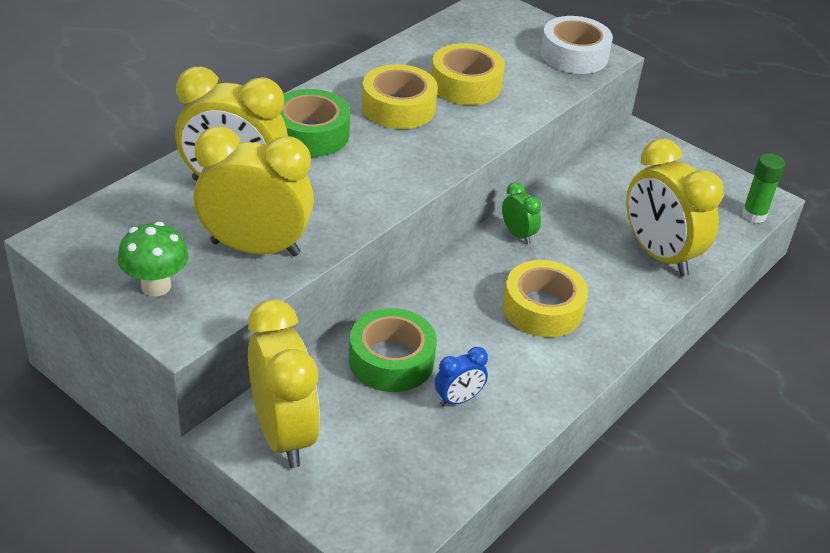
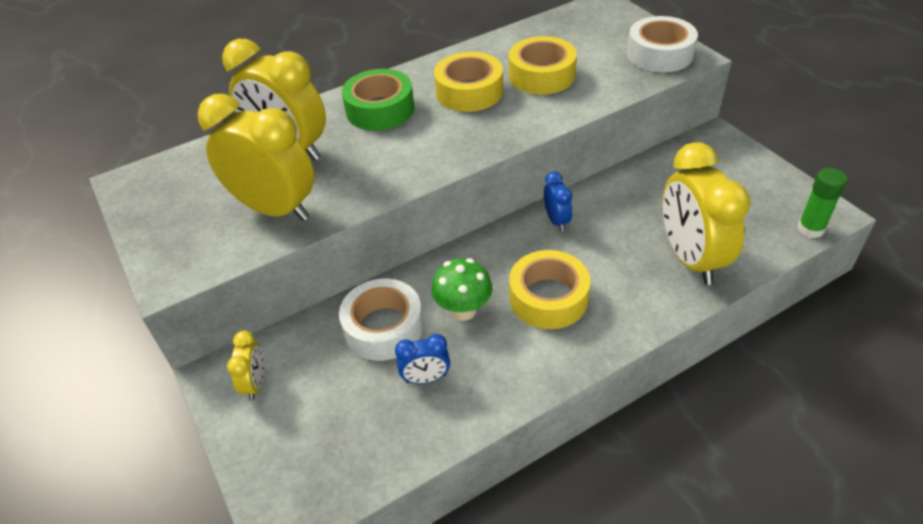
camera: 25 degrees right, 5 degrees up
(156, 286) = (175, 233): green mushroom -> green mushroom (463, 310)
(283, 434) = (255, 383): yellow clock -> yellow clock, size x0.46
(391, 360) = (383, 327): green tape -> white tape
(518, 234) = (556, 220): green clock -> blue clock

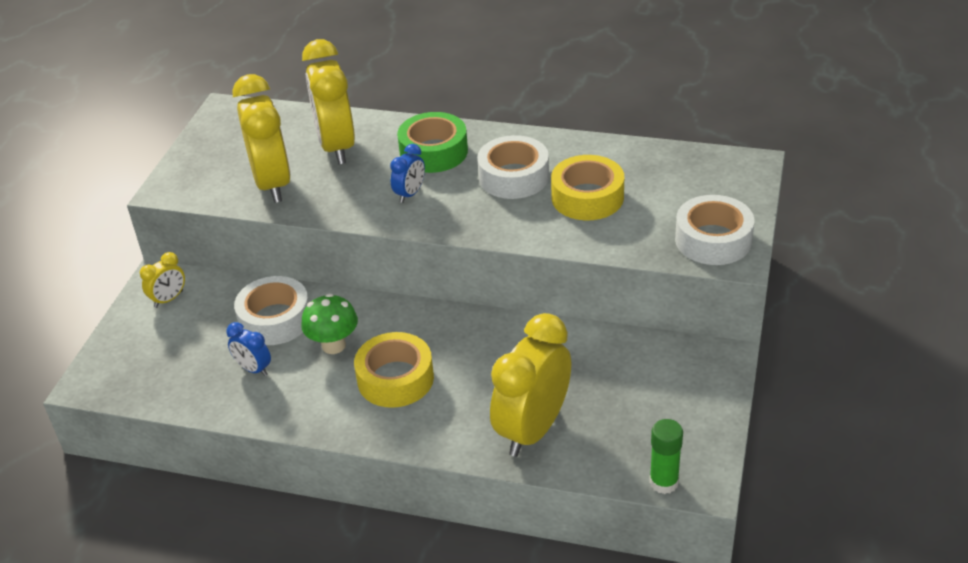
camera: 45 degrees right, 5 degrees down
(469, 91) = (513, 177): yellow tape -> white tape
(556, 220) = (485, 331): blue clock -> blue clock (410, 194)

